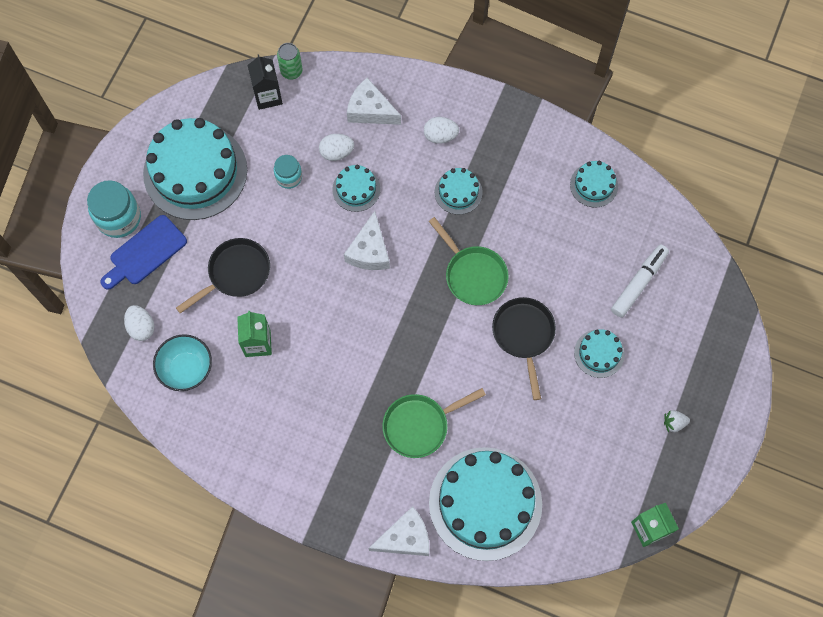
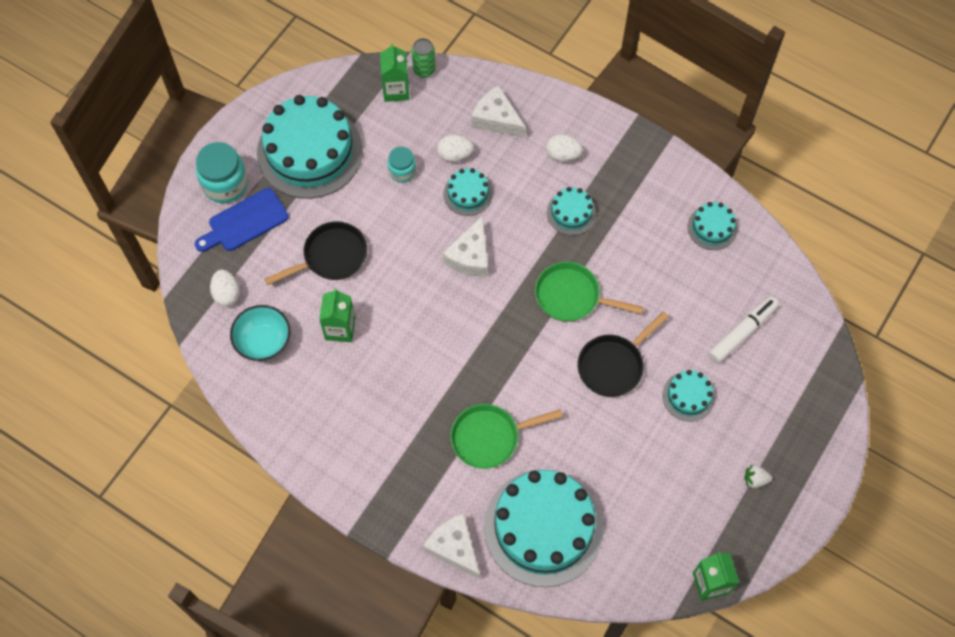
camera: 10 degrees right, 5 degrees down
(268, 96) = (396, 90): black carton -> green carton
(405, 538) = (454, 548): white cheese -> white cheese turned 120 degrees counterclockwise
(473, 275) = (572, 296): green pan -> green pan turned 135 degrees clockwise
(524, 335) = (613, 365): black pan -> black pan turned 135 degrees counterclockwise

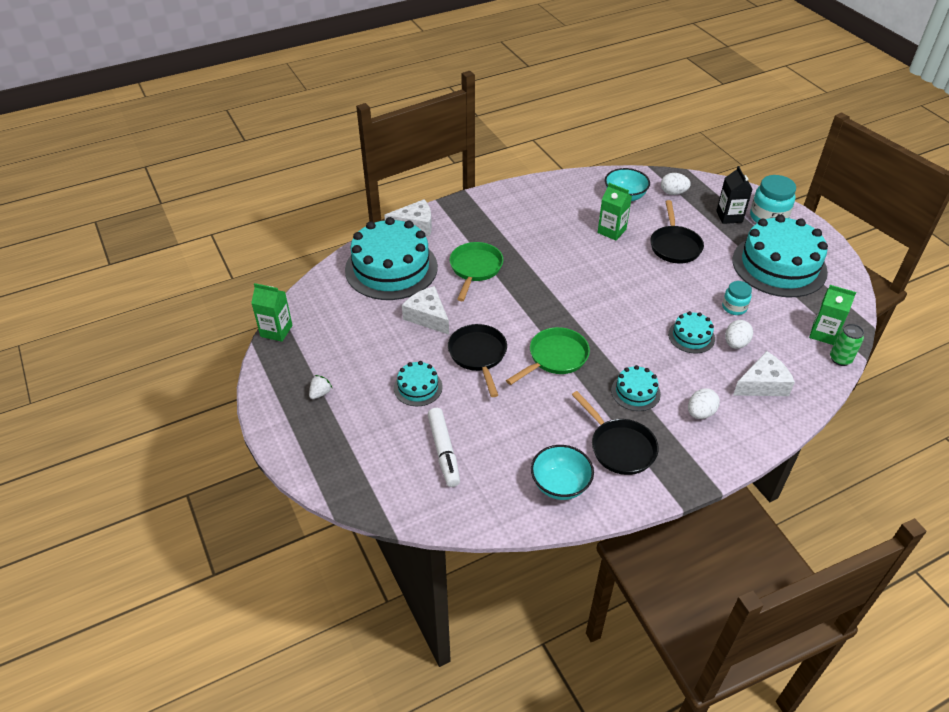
camera: 120 degrees right, 20 degrees down
(245, 222) = (729, 216): blue cutting board -> black carton
(470, 256) = (630, 315): white cheese -> white cheese (428, 317)
(643, 200) = (619, 447): none -> black pan
(712, 227) = (560, 485): turquoise cake -> turquoise bowl

